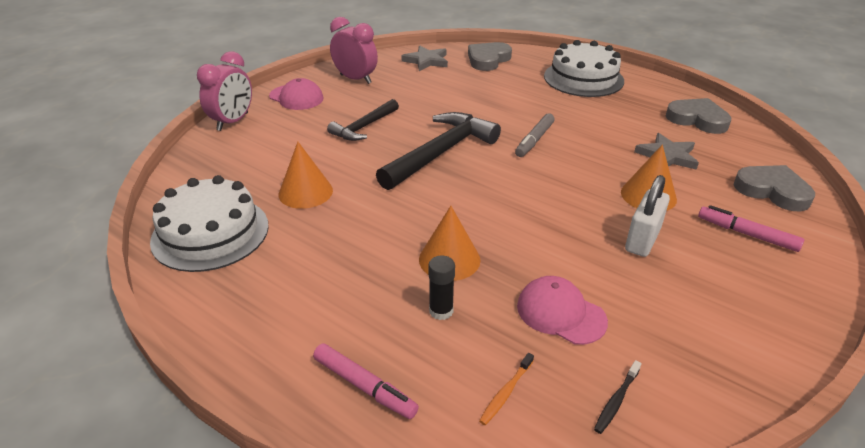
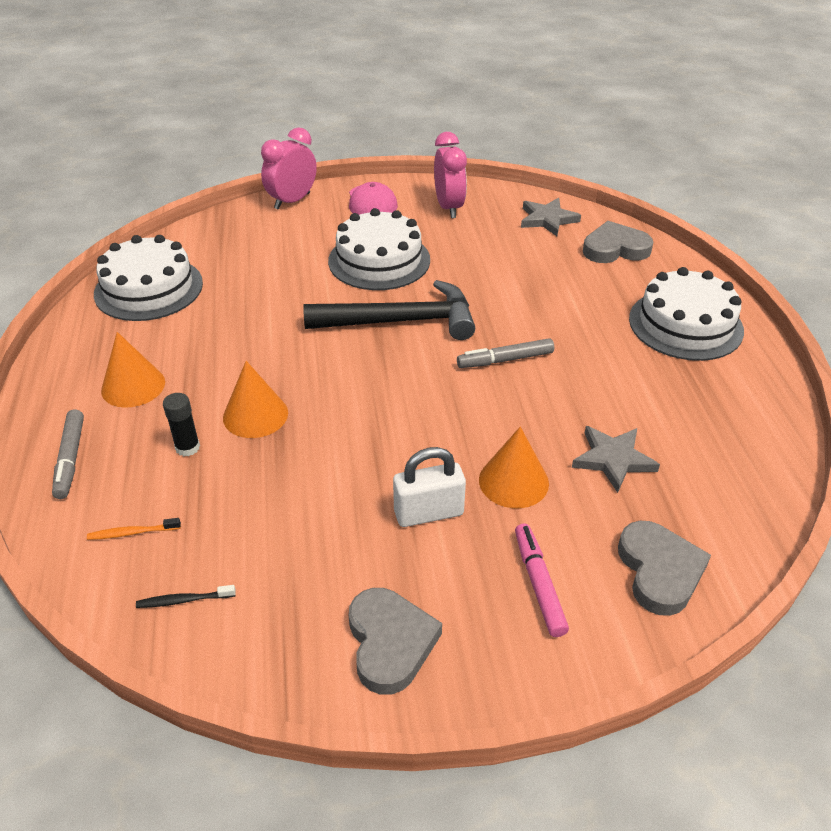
camera: 45 degrees right, 5 degrees up
(233, 122) = (292, 201): pink clock -> pink clock turned 150 degrees clockwise
(305, 192) = (249, 294): orange cone -> orange cone (133, 386)
(363, 127) = (379, 260): black hammer -> white cake
(364, 386) = (70, 459): pink marker -> grey marker
(560, 313) = (258, 514): pink cap -> none
(697, 119) = (734, 446): grey heart -> grey heart (390, 643)

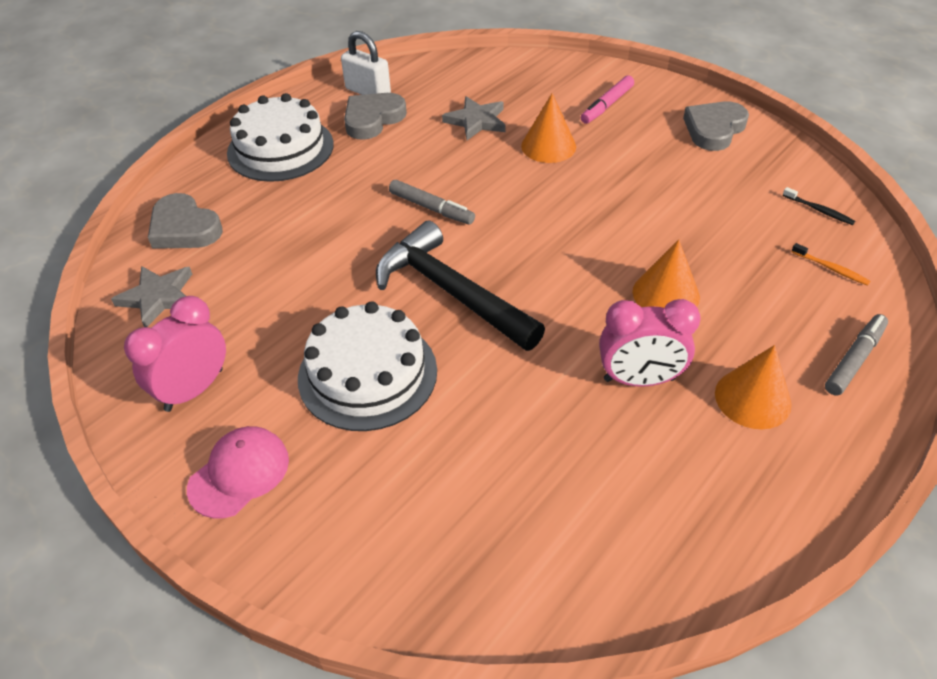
camera: 130 degrees left, 5 degrees up
(148, 288) = (641, 537): white cake -> none
(187, 447) = (744, 304): black glue stick -> none
(292, 201) = (311, 566): pink clock -> pink clock (639, 379)
(428, 513) = (620, 162): white padlock -> white padlock (368, 92)
(659, 571) = (541, 77): grey heart -> grey heart (372, 119)

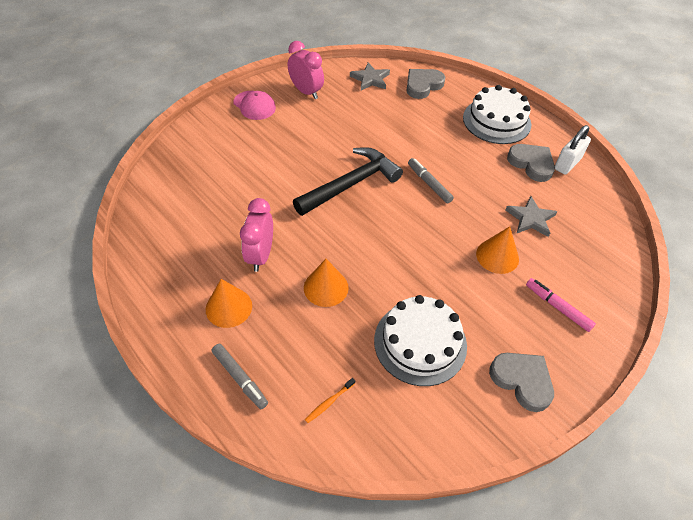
camera: 95 degrees right, 5 degrees up
(367, 374) = (299, 147): white cake -> white cake (420, 343)
(431, 208) = (429, 183): grey marker -> grey marker turned 105 degrees clockwise
(819, 210) = (399, 424): black toothbrush -> none

